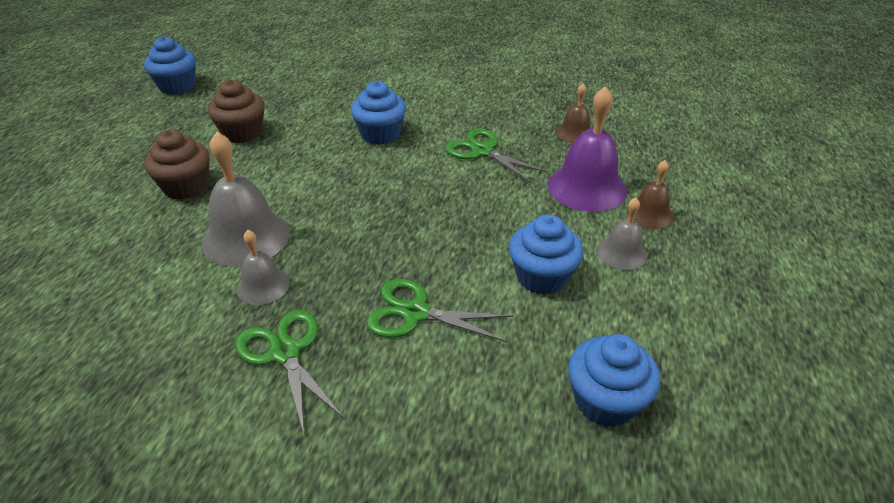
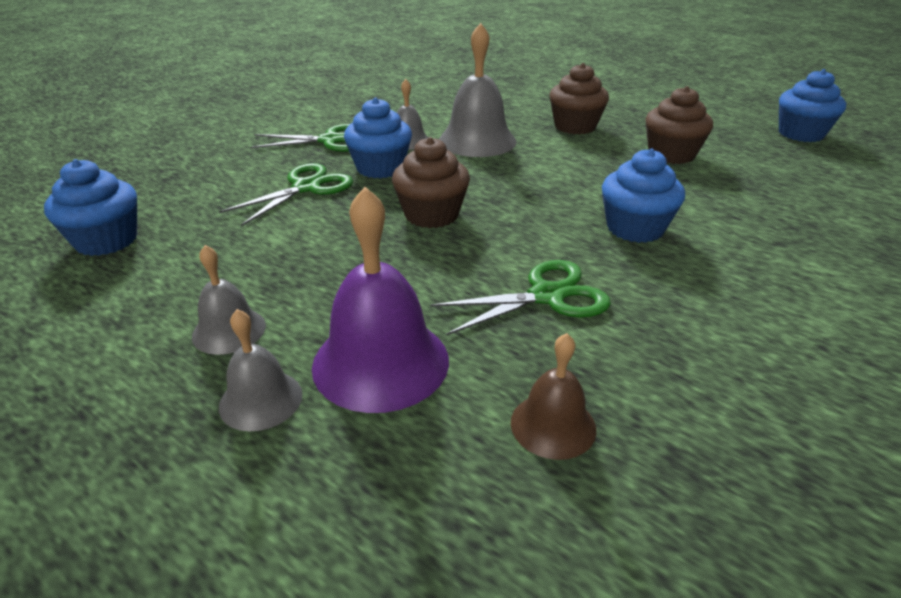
camera: 115 degrees right, 5 degrees down
(417, 219) = (431, 215): none -> brown cupcake
(542, 277) = (267, 259): blue cupcake -> blue cupcake (380, 168)
(650, 214) = (261, 400): brown bell -> grey bell

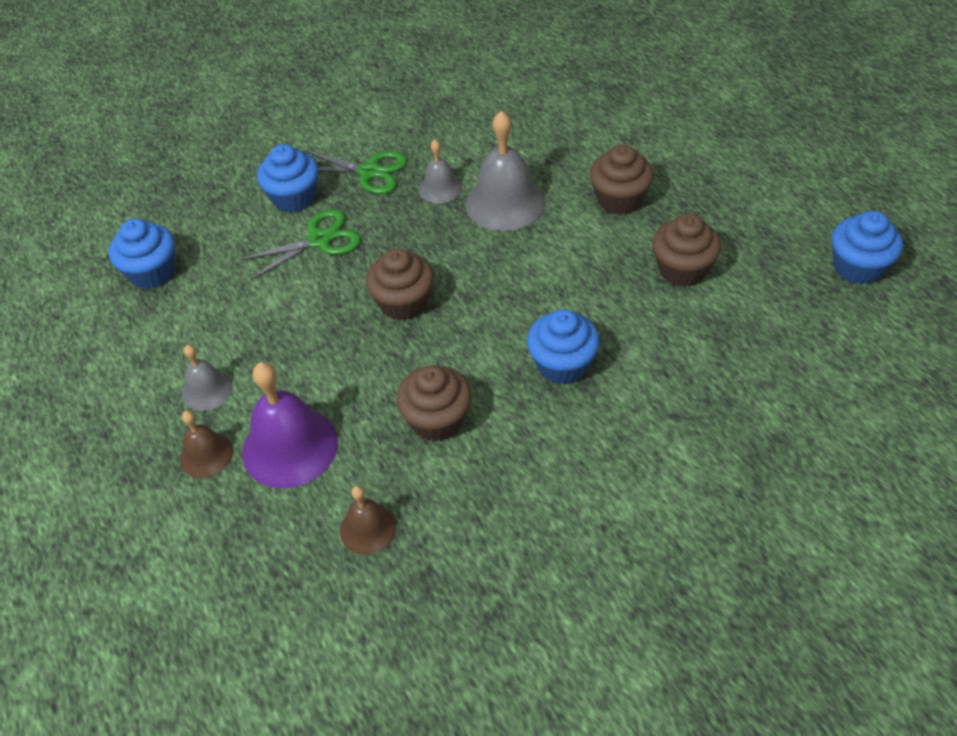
camera: 25 degrees right, 15 degrees up
(261, 400) = (206, 455): grey bell -> brown bell
(380, 168) = (393, 226): blue cupcake -> blue cupcake (294, 198)
(547, 296) = (437, 420): green scissors -> brown cupcake

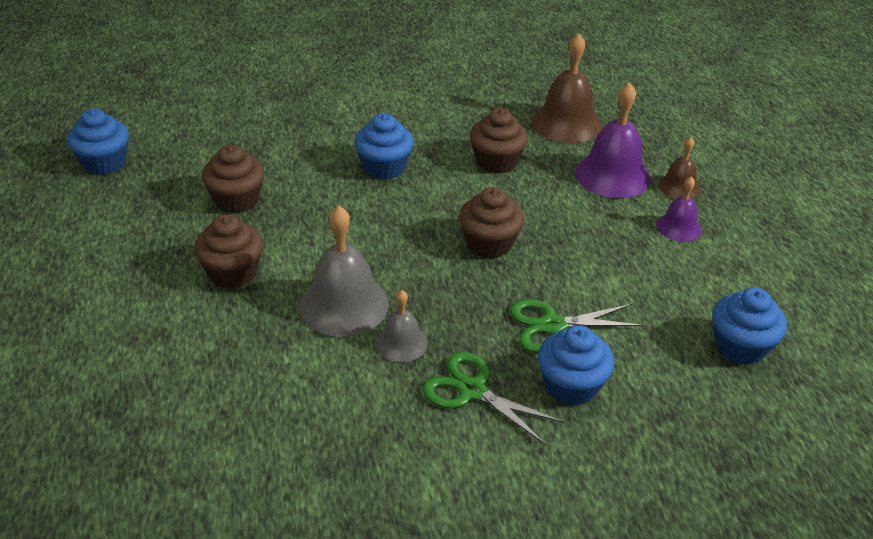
camera: 165 degrees left, 10 degrees down
(207, 390) = (678, 227): grey bell -> purple bell
(368, 529) = (566, 123): brown bell -> brown bell, size x1.80

